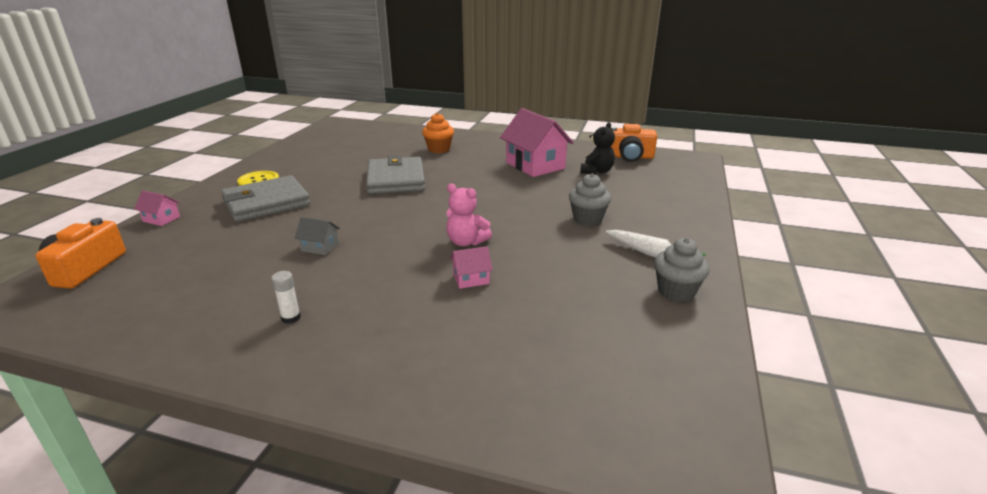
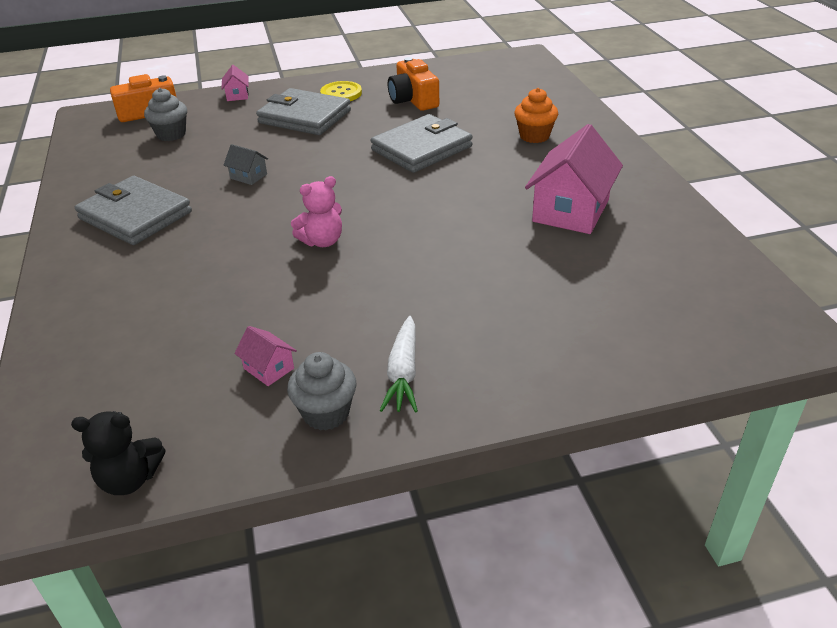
camera: 60 degrees right, 10 degrees up
(291, 318) = (135, 215): white glue stick -> grey wallet
(320, 247) = (248, 176): grey house -> grey house turned 45 degrees counterclockwise
(466, 242) = (322, 241): pink teddy bear -> pink teddy bear turned 120 degrees counterclockwise
(471, 279) = (252, 271): pink house -> pink house (269, 368)
(587, 219) = (453, 298): grey cupcake -> grey cupcake (171, 134)
(596, 171) = (613, 260): black teddy bear -> black teddy bear (130, 479)
(628, 156) = (709, 270): orange camera -> orange camera (413, 100)

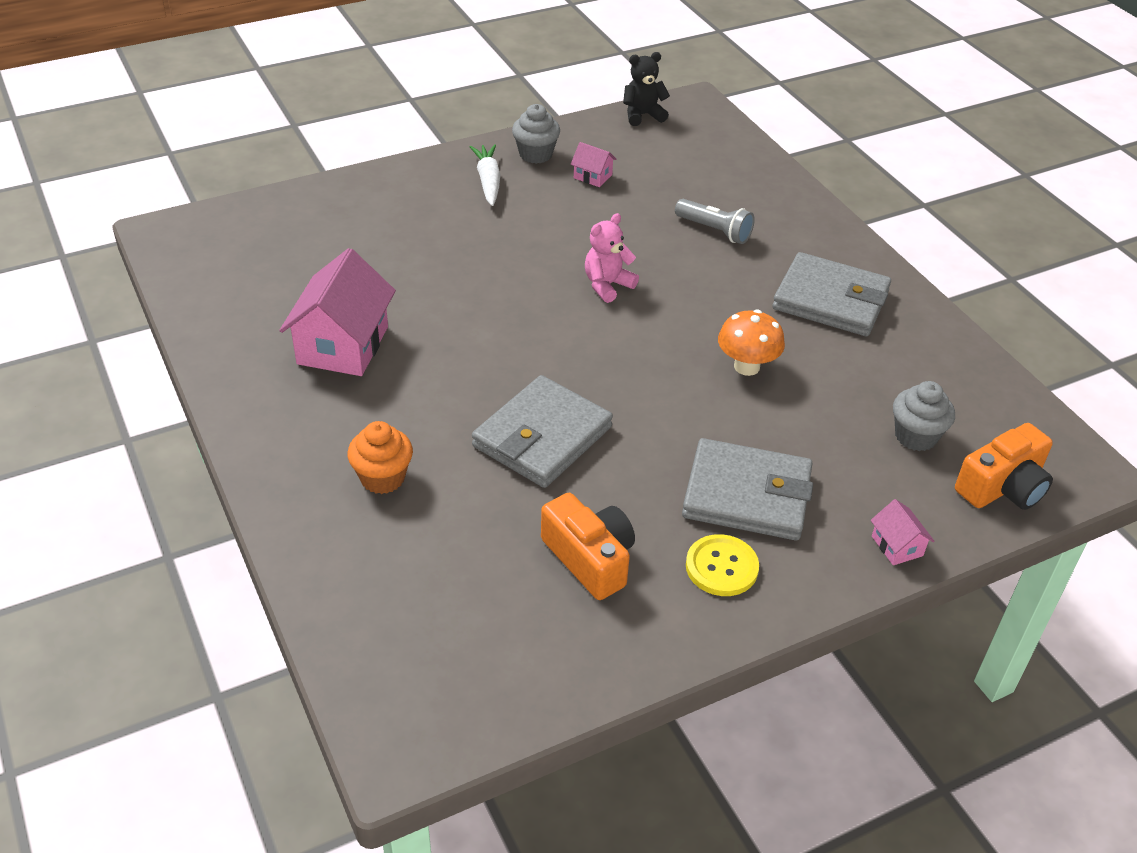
camera: 165 degrees right, 5 degrees up
(180, 286) = (714, 230): none -> grey flashlight
(248, 176) = (746, 366): grey house -> orange mushroom

